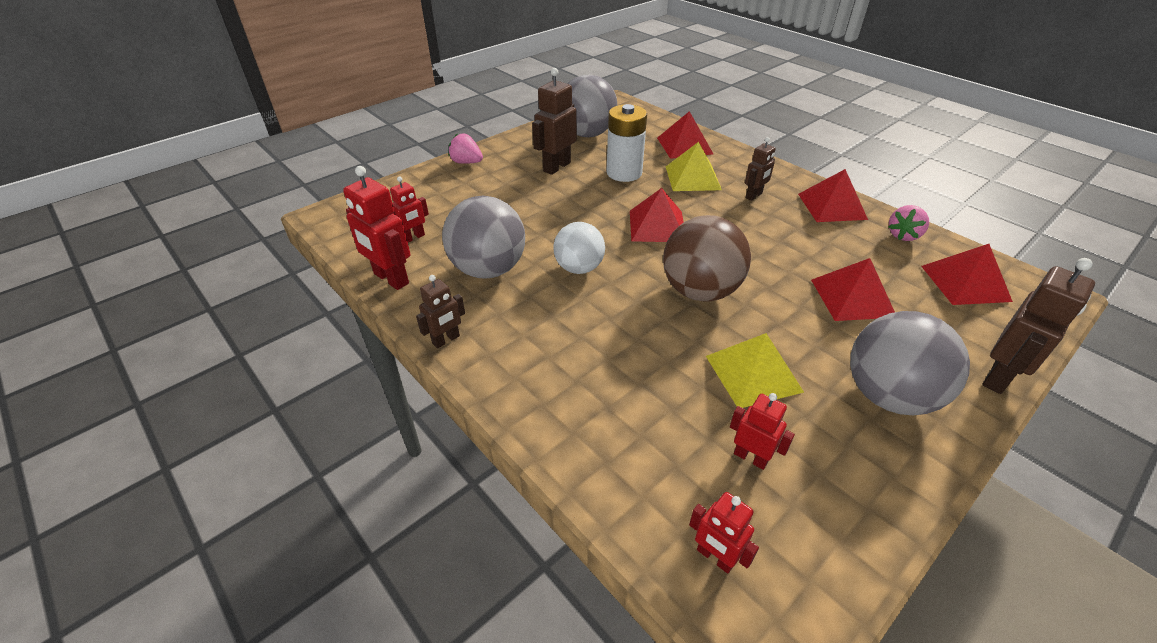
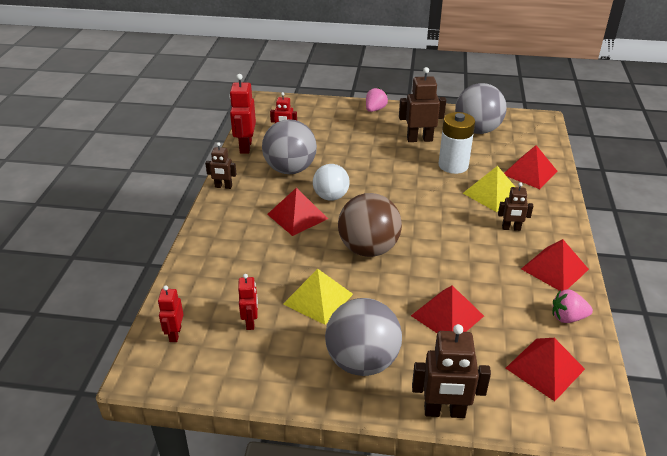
camera: 50 degrees right, 5 degrees down
(466, 162) = (375, 109): pink strawberry -> pink strawberry turned 45 degrees clockwise
(657, 226) = (413, 204): red pyramid -> red pyramid (297, 216)

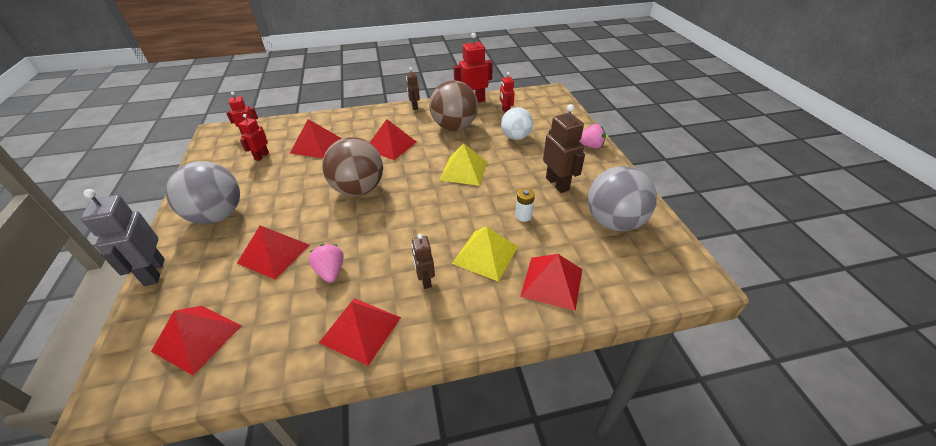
camera: 70 degrees right, 5 degrees up
(250, 322) = (261, 156): red robot -> red robot turned 135 degrees clockwise
(257, 272) = (316, 145): none -> red pyramid
(290, 169) = (454, 127): grey ball -> brown ball
(318, 299) = (289, 178): yellow pyramid -> yellow pyramid (463, 170)
(331, 197) = (425, 154): white ball -> white ball (515, 137)
(444, 412) = (154, 272): brown robot -> grey robot
(453, 165) = (523, 216): white battery -> white battery, size x0.49
(567, 317) = (275, 351): pink strawberry -> pink strawberry (330, 271)

